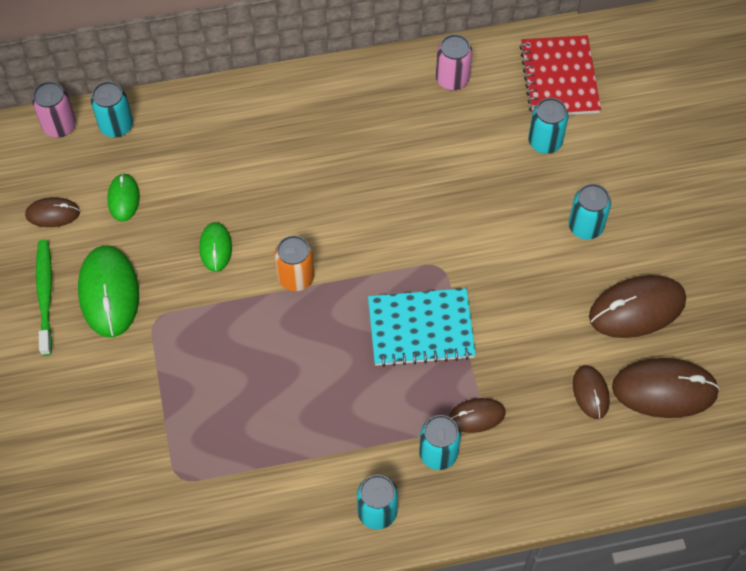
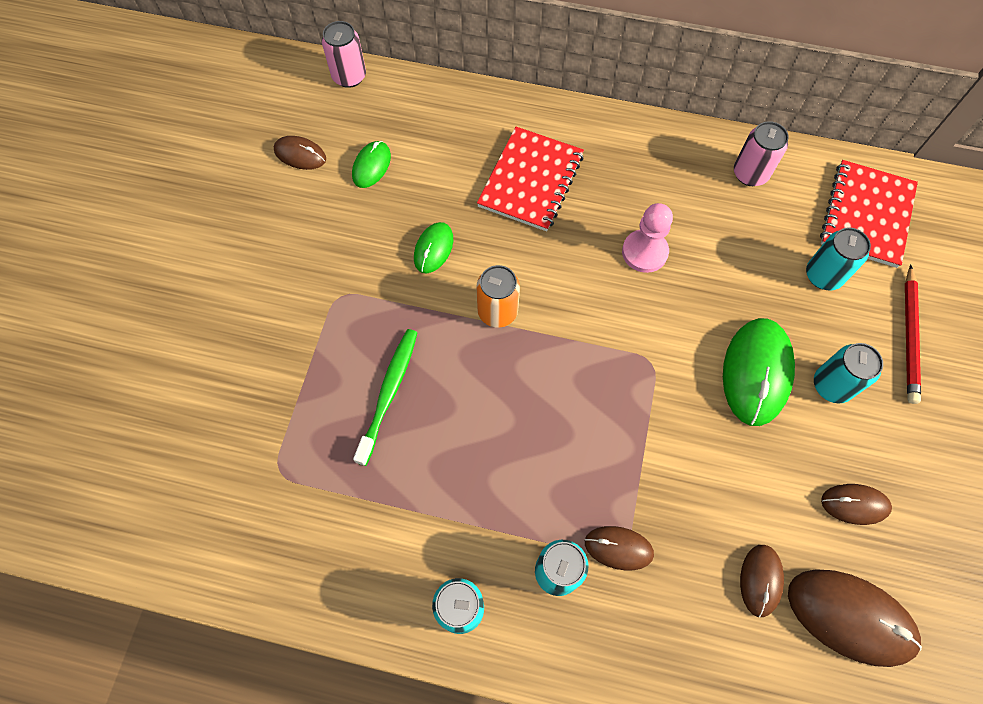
camera: 25 degrees right, 5 degrees up
(45, 296) = (251, 229): green toothbrush -> green toothbrush (388, 393)
(109, 293) = (311, 251): green mouse -> green mouse (756, 372)
(116, 126) = (400, 96): turquoise can -> none
(270, 157) = (530, 181): none -> red notebook
(394, 180) = (644, 252): none -> pink pawn
(421, 329) = (601, 421): turquoise notebook -> none
(629, 164) = (909, 336): none -> red pencil
(637, 308) = (855, 504): brown mouse -> brown mouse, size x0.55

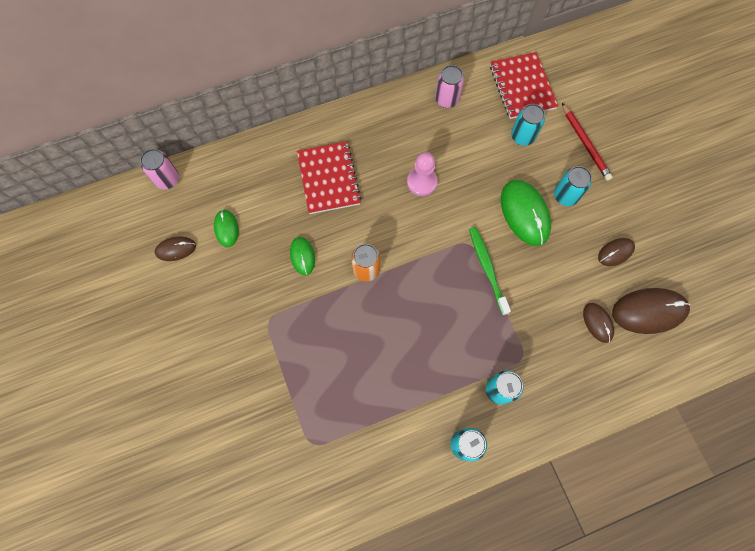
camera: 35 degrees left, 5 degrees up
(388, 393) = (340, 357): green toothbrush -> green toothbrush (487, 269)
(618, 548) = (520, 355): brown mouse -> none

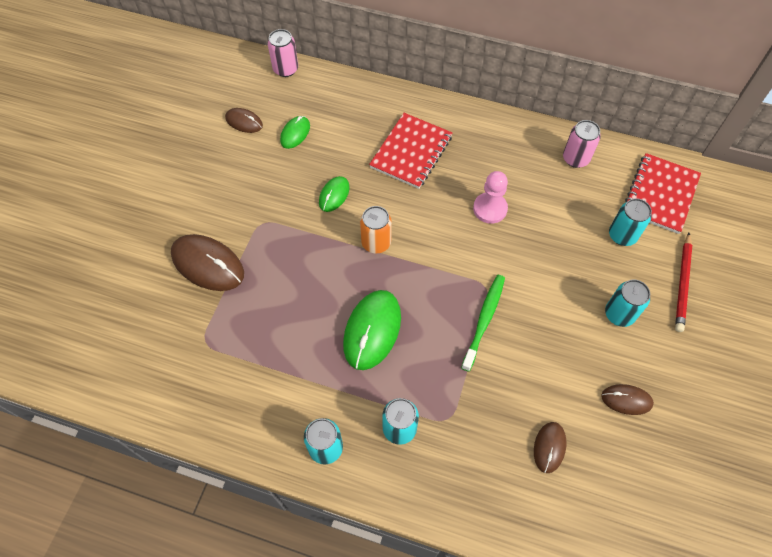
camera: 40 degrees right, 10 degrees down
(524, 213) = (563, 300): green mouse -> green mouse (372, 330)
(649, 311) = (613, 479): brown mouse -> brown mouse (208, 264)

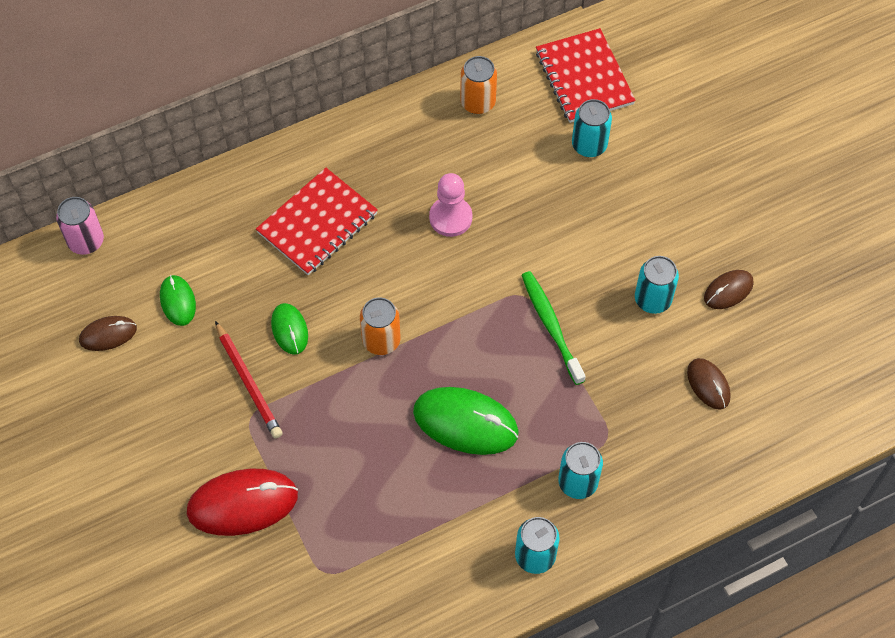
camera: 45 degrees left, 0 degrees up
(208, 264) = (242, 503): brown mouse -> red mouse
(372, 330) = (465, 422): green mouse -> green mouse turned 45 degrees counterclockwise
(411, 152) = (317, 223): red notebook -> red notebook turned 60 degrees clockwise
(575, 158) = (478, 102): pink can -> orange can
(619, 314) = (654, 221): turquoise can -> turquoise can (652, 299)
(682, 284) = (678, 149): red pencil -> red pencil (248, 382)

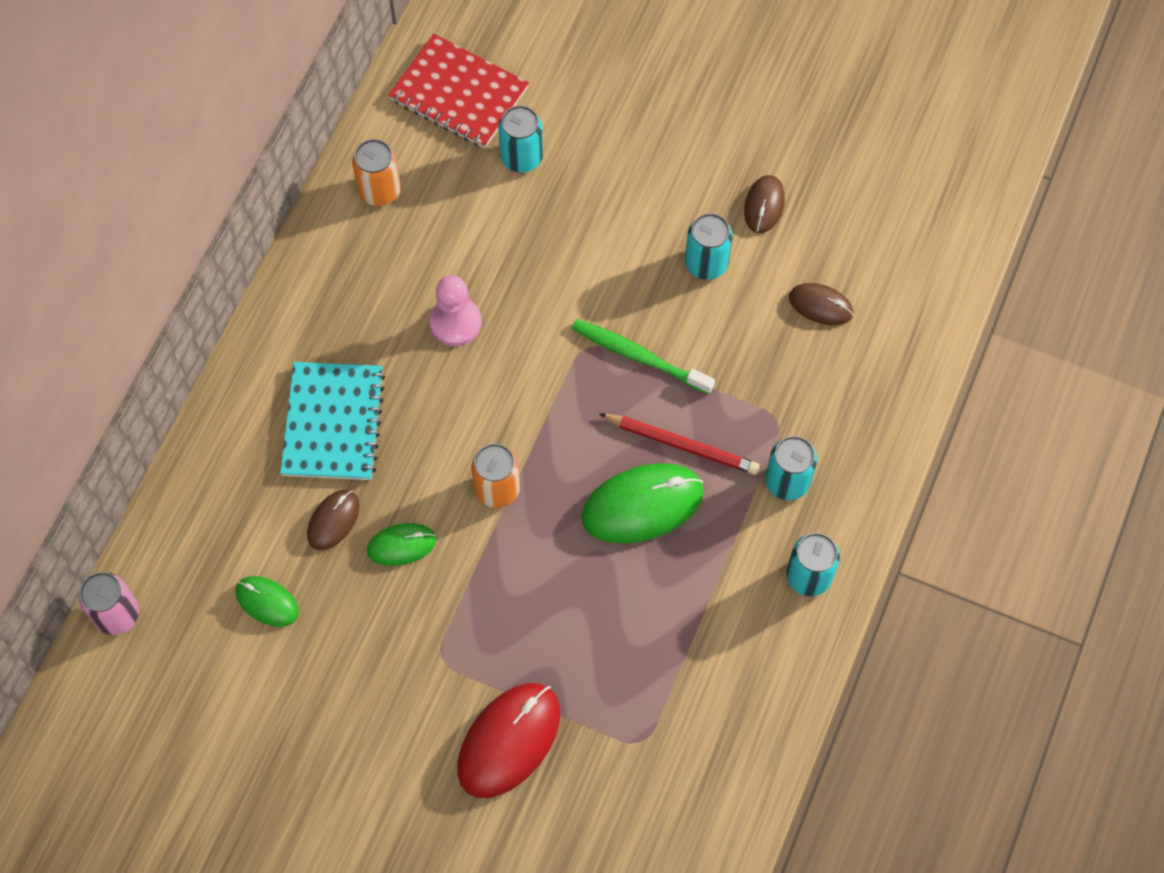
camera: 40 degrees left, 5 degrees up
(108, 334) = (228, 687): brown mouse -> brown mouse (333, 520)
(248, 382) = (409, 625): red pencil -> red pencil (682, 445)
(289, 330) = (401, 545): green mouse -> green mouse turned 45 degrees counterclockwise
(317, 223) = (333, 423): red notebook -> turquoise notebook

